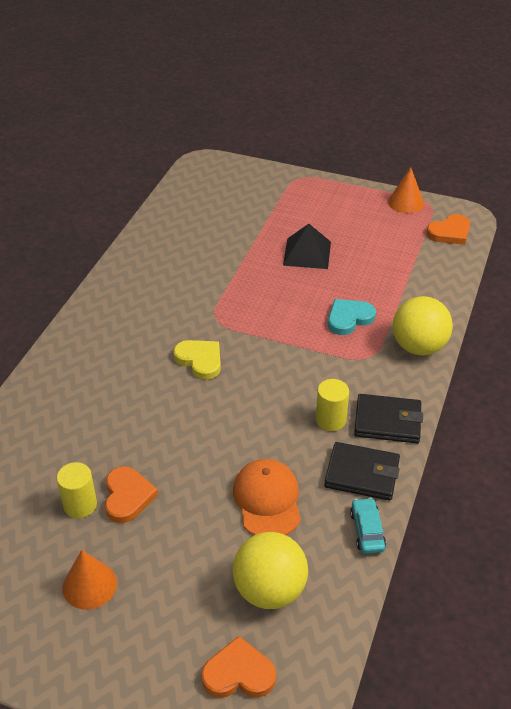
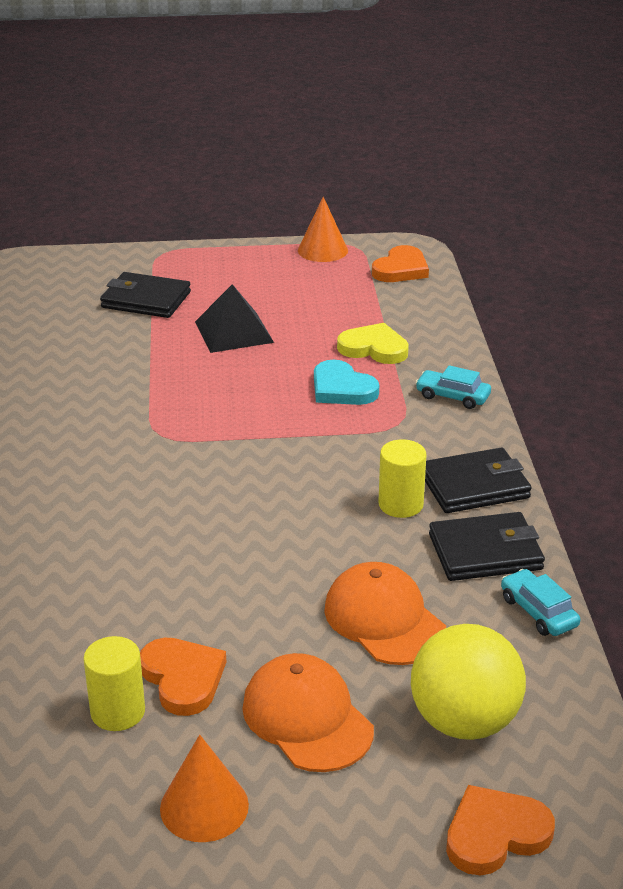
camera: 25 degrees left, 10 degrees down
(180, 550) = (307, 718): none -> orange cap
(200, 360) = (172, 487): yellow heart -> yellow heart (374, 348)
(267, 212) = (146, 300): none -> black wallet
(349, 318) = (342, 389): turquoise heart -> turquoise heart turned 75 degrees counterclockwise
(418, 347) = (452, 396): yellow ball -> turquoise car

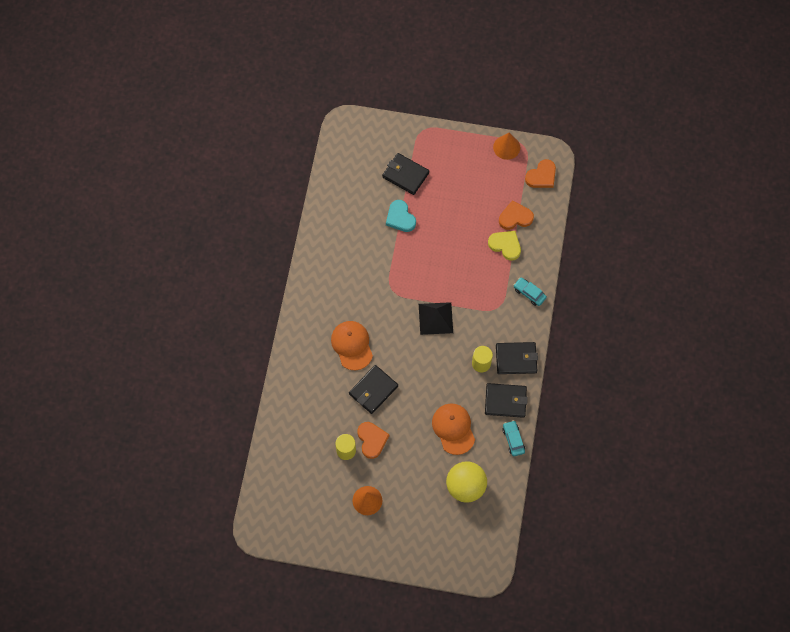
camera: 15 degrees right, 35 degrees up
(161, 589) = (373, 390): none -> black wallet
(233, 332) = (442, 215): black pyramid -> black pyramid (435, 318)
(307, 718) = (411, 470): orange cap -> orange cap (352, 345)
(342, 389) = (480, 275): turquoise heart -> turquoise heart (400, 218)
(495, 834) = (458, 536): orange heart -> orange heart (515, 217)

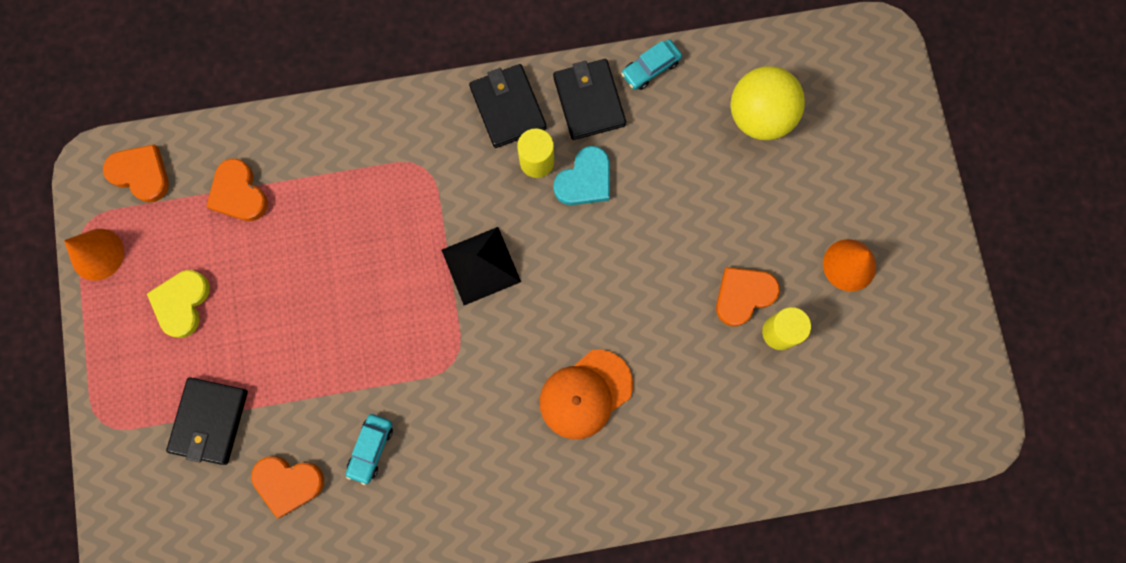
camera: 110 degrees left, 10 degrees up
(363, 200) = (288, 483): none -> orange heart
(373, 390) = (654, 325): black wallet -> none
(400, 218) = (303, 398): turquoise heart -> turquoise heart (585, 180)
(453, 429) = (670, 168): orange cap -> none
(505, 245) = (300, 192): yellow heart -> yellow heart (182, 303)
(529, 293) = (379, 124): turquoise car -> turquoise car (371, 449)

